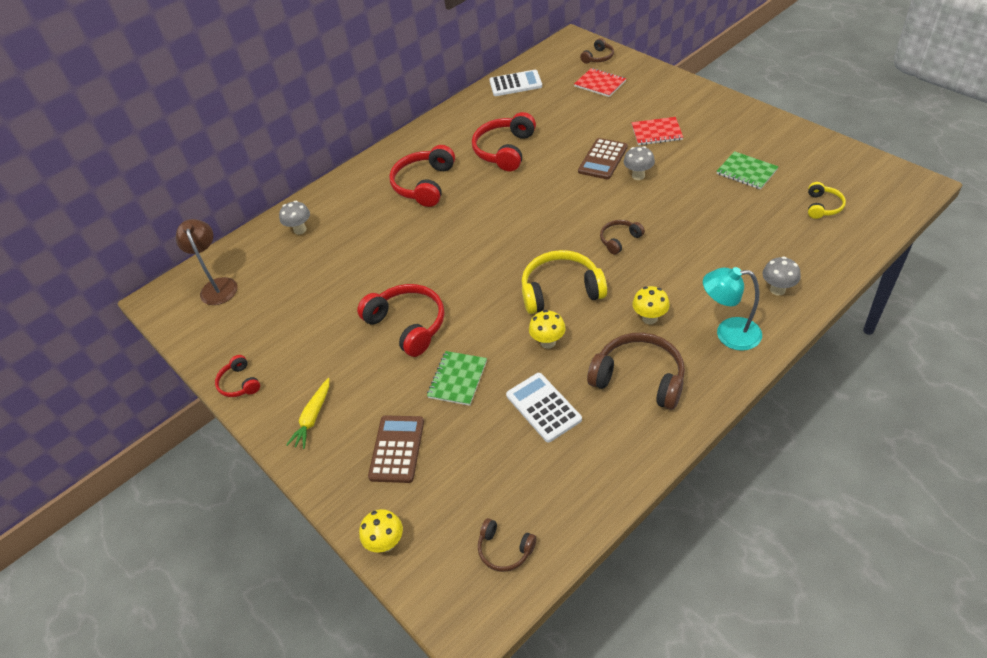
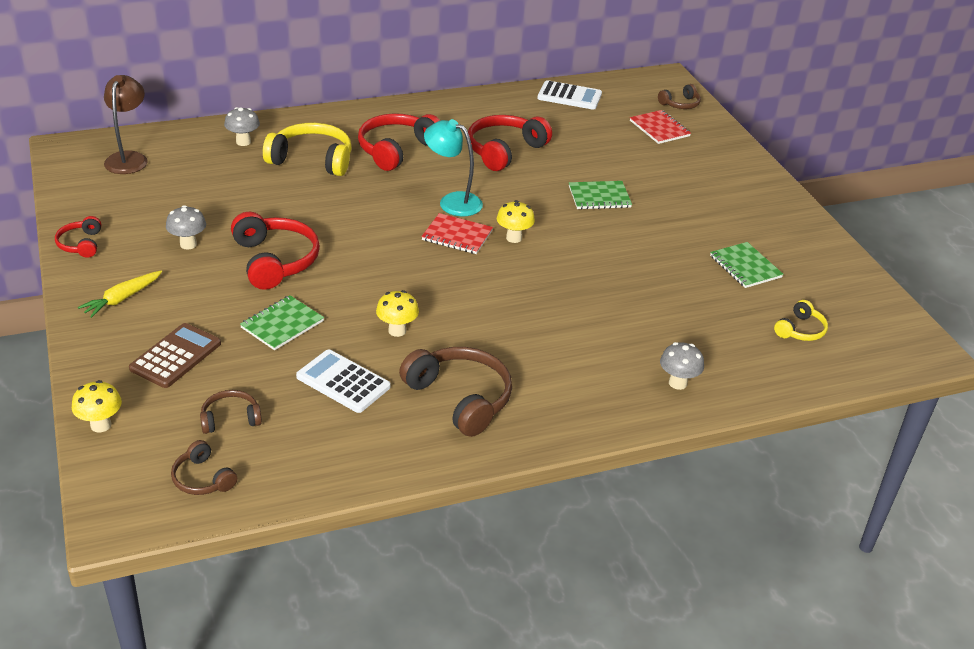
camera: 15 degrees right, 10 degrees down
(543, 407) = (343, 382): white calculator -> white calculator turned 45 degrees counterclockwise
(561, 290) = (450, 293): yellow headphones -> yellow headphones (312, 160)
(603, 159) = (599, 197): brown calculator -> green notebook
(619, 240) = (550, 273): brown headphones -> brown headphones (230, 419)
(638, 176) = (623, 225): grey mushroom -> grey mushroom (188, 244)
(649, 318) = (518, 353): yellow mushroom -> yellow mushroom (514, 238)
(656, 132) = (680, 194): red notebook -> red notebook (457, 235)
(728, 334) = (588, 399): turquoise lamp -> turquoise lamp (452, 201)

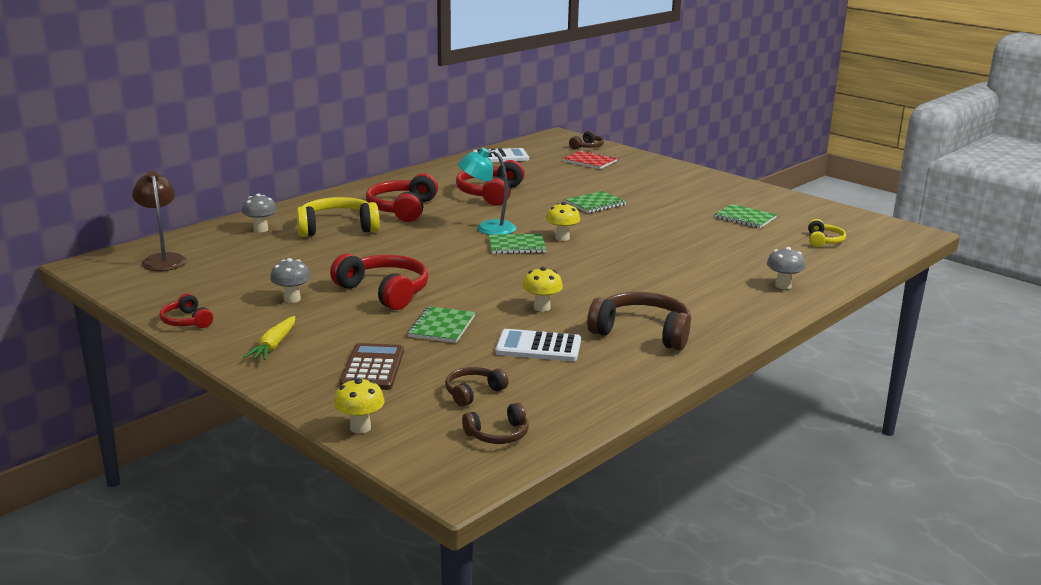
camera: 25 degrees left, 15 degrees down
(202, 478) = (498, 434): brown headphones -> brown headphones turned 45 degrees counterclockwise
(457, 235) = (516, 246): red notebook -> green notebook

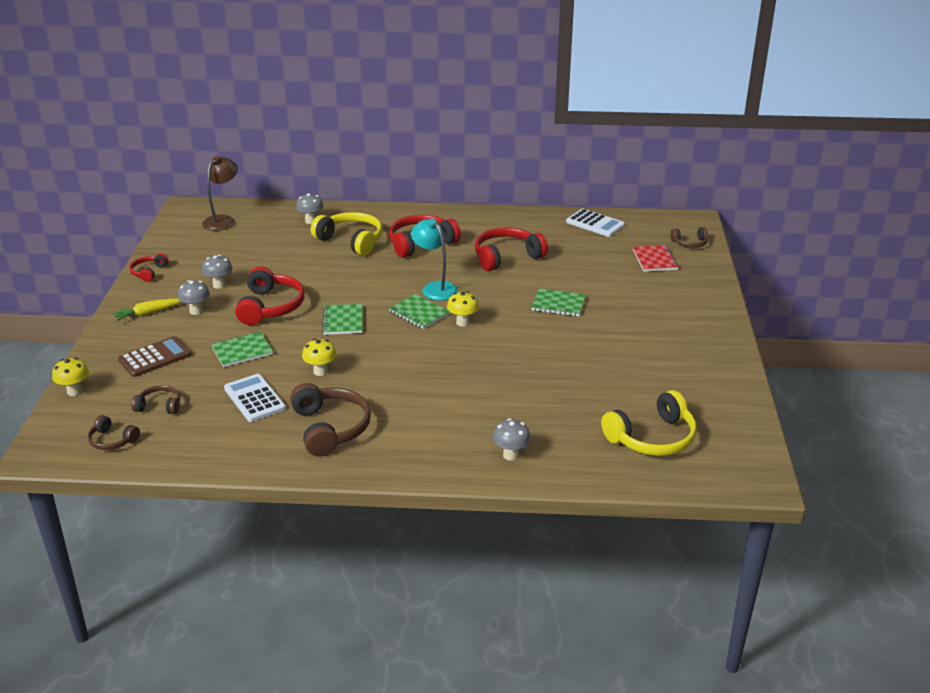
camera: 50 degrees right, 10 degrees up
(320, 323) = (196, 311): none -> grey mushroom
(745, 218) = (643, 379): green notebook -> green notebook (343, 321)
(823, 241) = (652, 438): yellow headphones -> yellow headphones, size x1.87

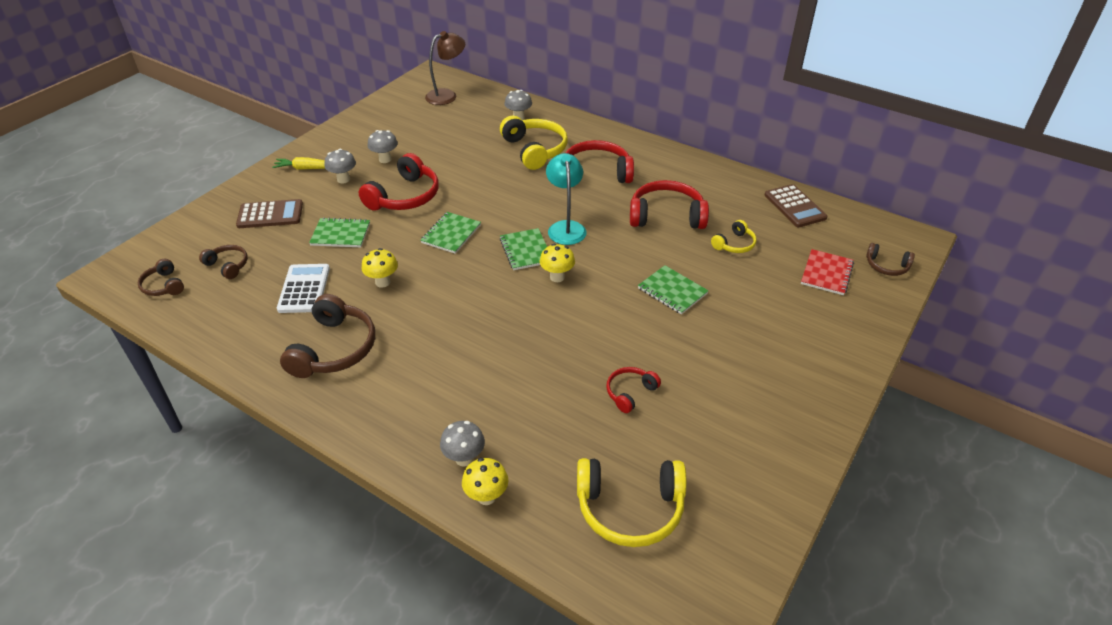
camera: 30 degrees right, 10 degrees up
(74, 391) = (184, 225): yellow mushroom -> yellow mushroom (486, 496)
(149, 272) = (344, 128): red headphones -> red headphones (630, 392)
(575, 261) = (734, 244): none -> yellow headphones
(595, 224) = (795, 206): white calculator -> brown calculator

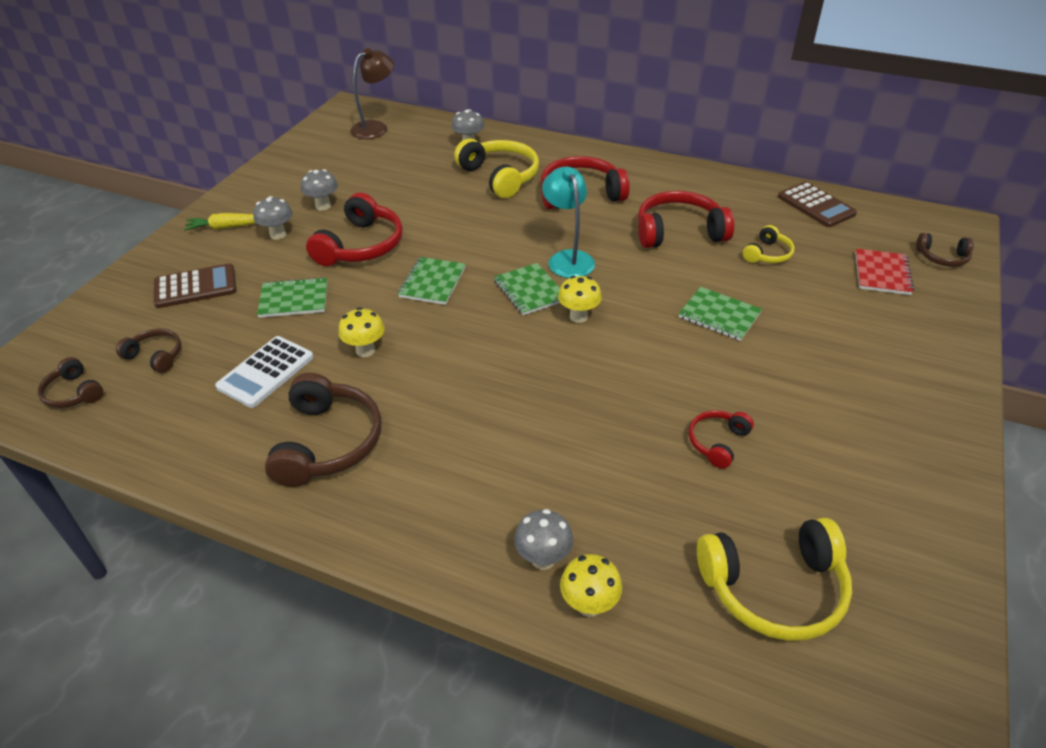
camera: 10 degrees left, 0 degrees up
(304, 289) = (266, 372): white calculator -> white calculator turned 135 degrees counterclockwise

